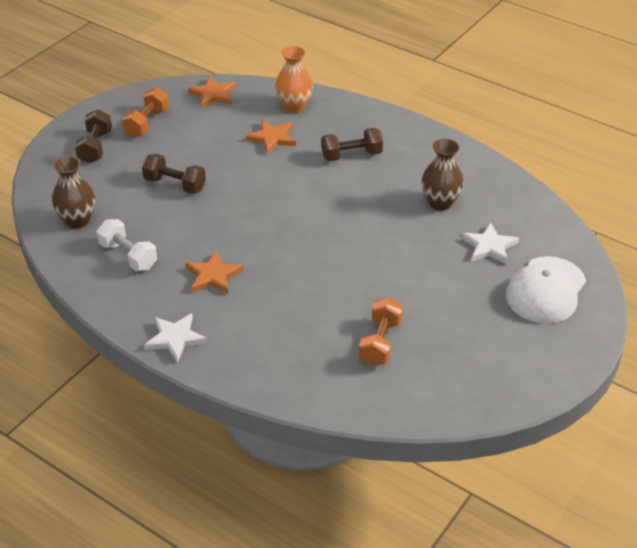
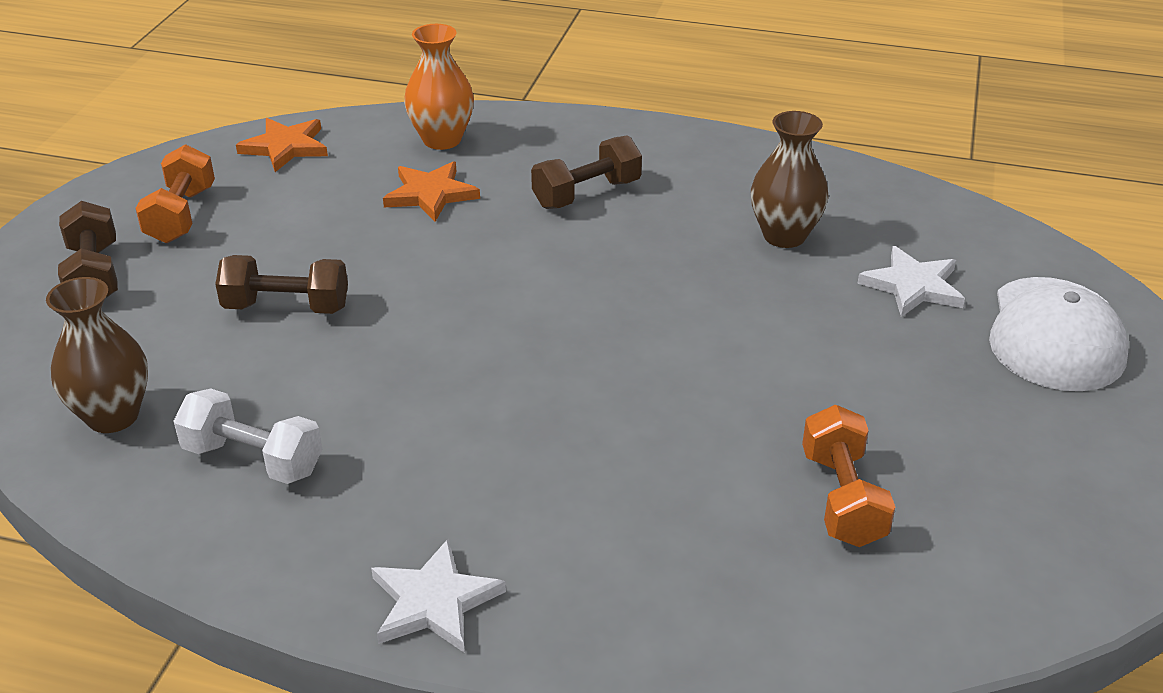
camera: 20 degrees left, 5 degrees down
(213, 275) = (448, 455): orange star -> none

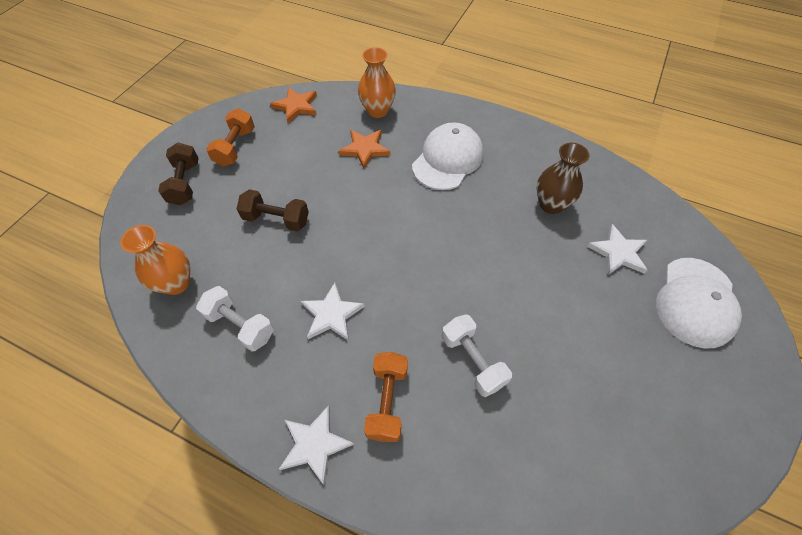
camera: 10 degrees right, 20 degrees up
(113, 416) = (176, 283): brown vase -> orange vase
(423, 425) = (331, 314): none -> white star
(586, 194) = (447, 159): brown dumbbell -> white cap
(693, 455) = (472, 361): none -> white dumbbell
(842, 498) = (550, 408): orange dumbbell -> orange dumbbell (387, 401)

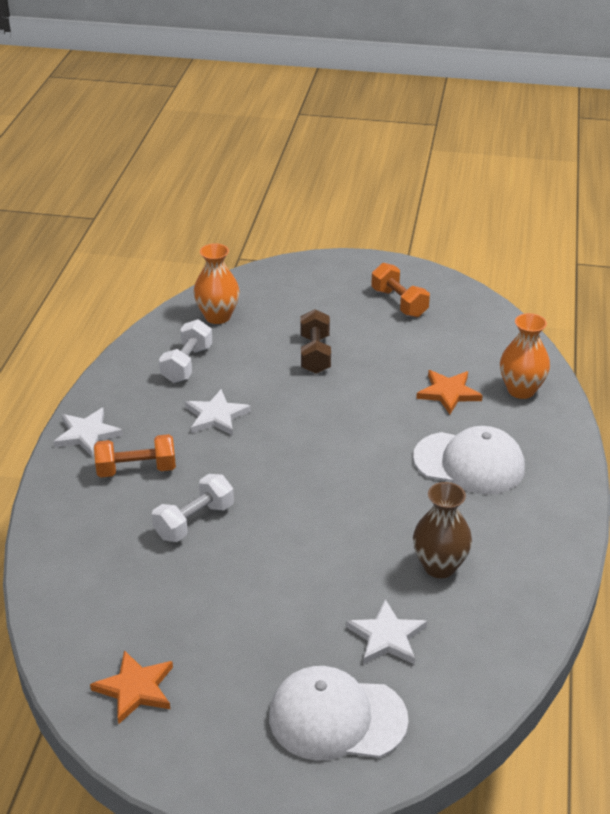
camera: 75 degrees right, 20 degrees down
(185, 183) = (334, 286): brown dumbbell -> none
(235, 147) = (399, 303): orange dumbbell -> orange dumbbell turned 60 degrees clockwise
(296, 106) = (488, 327): orange star -> orange star (135, 689)

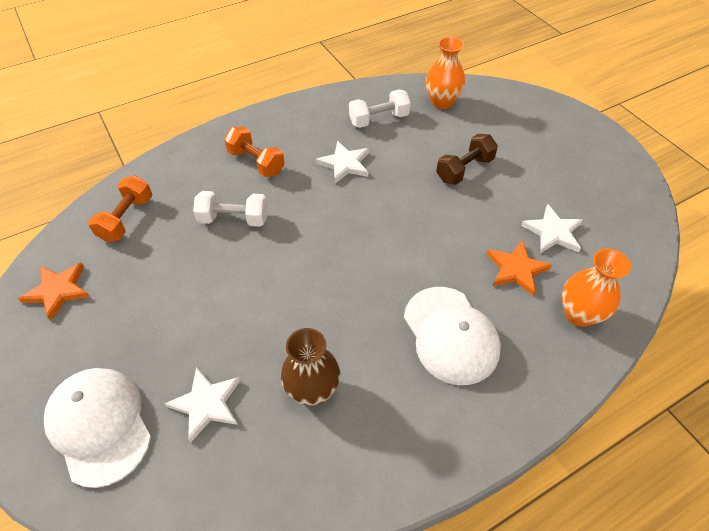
camera: 50 degrees right, 15 degrees up
(87, 434) = (266, 122): white star -> white star (553, 232)
(399, 303) = (580, 175): orange dumbbell -> orange dumbbell (127, 219)

